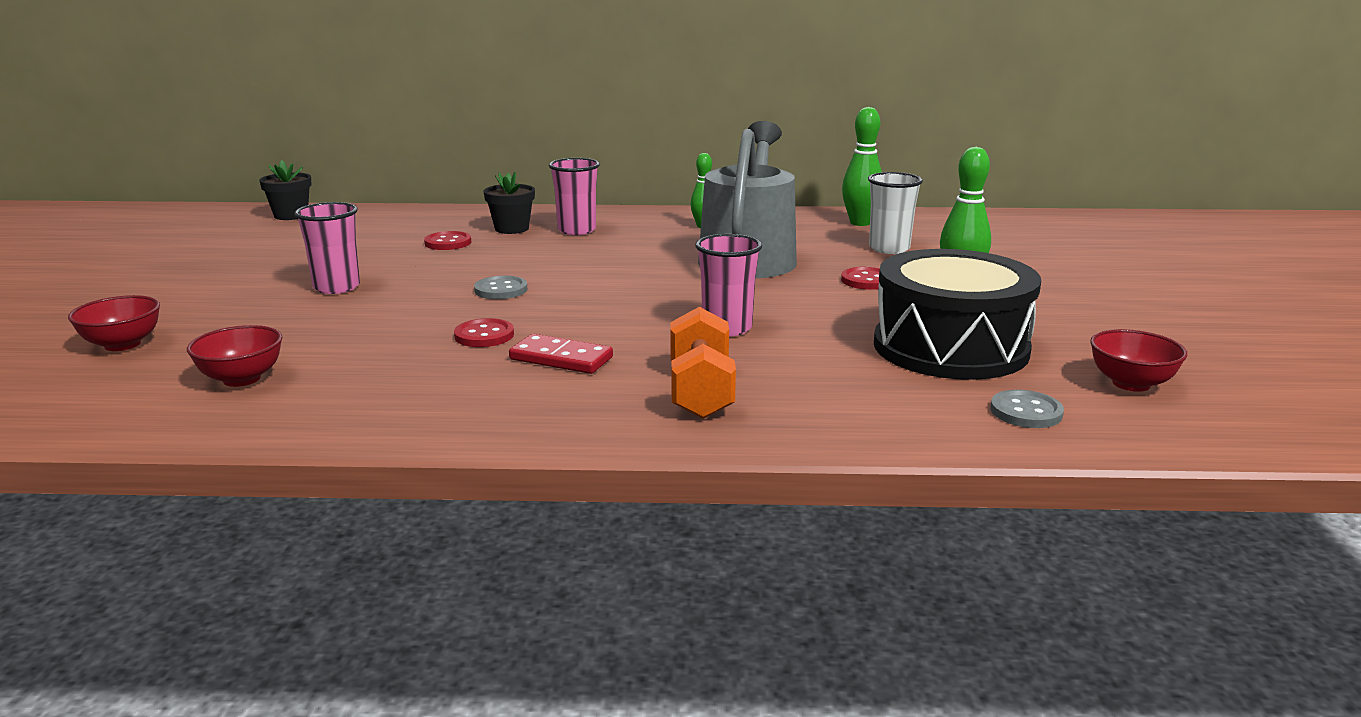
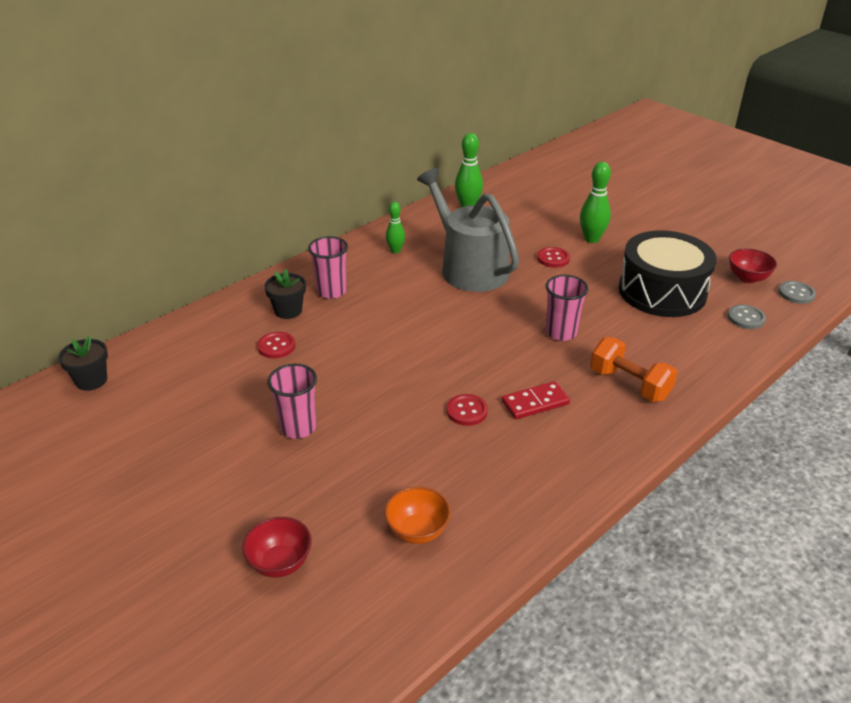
camera: 45 degrees left, 15 degrees up
(242, 379) = (417, 531): red bowl -> orange bowl
(501, 290) = (399, 370): grey button -> grey button (796, 293)
(889, 248) = (518, 225): white cup -> none

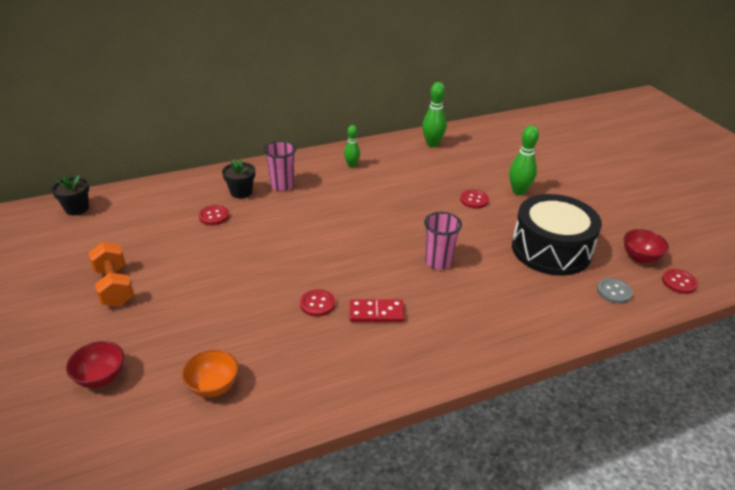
camera: 20 degrees right, 0 degrees up
(298, 427) = (185, 280): pink cup -> none
(469, 268) = (400, 192): grey watering can -> none
(629, 384) = (467, 320): orange dumbbell -> orange dumbbell (115, 287)
(796, 293) = (679, 282): grey button -> red button

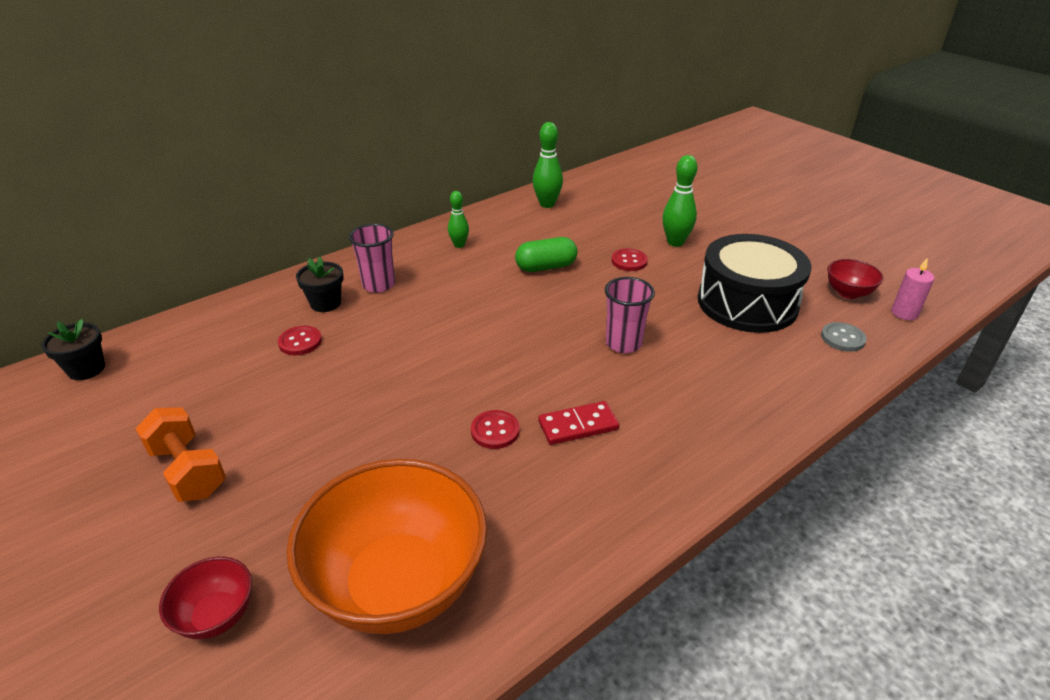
camera: 15 degrees left, 0 degrees up
(213, 386) = (398, 584): orange bowl -> orange bowl, size x2.24
(408, 193) = (546, 267): none -> green capsule
(679, 282) = (904, 313): red button -> pink candle

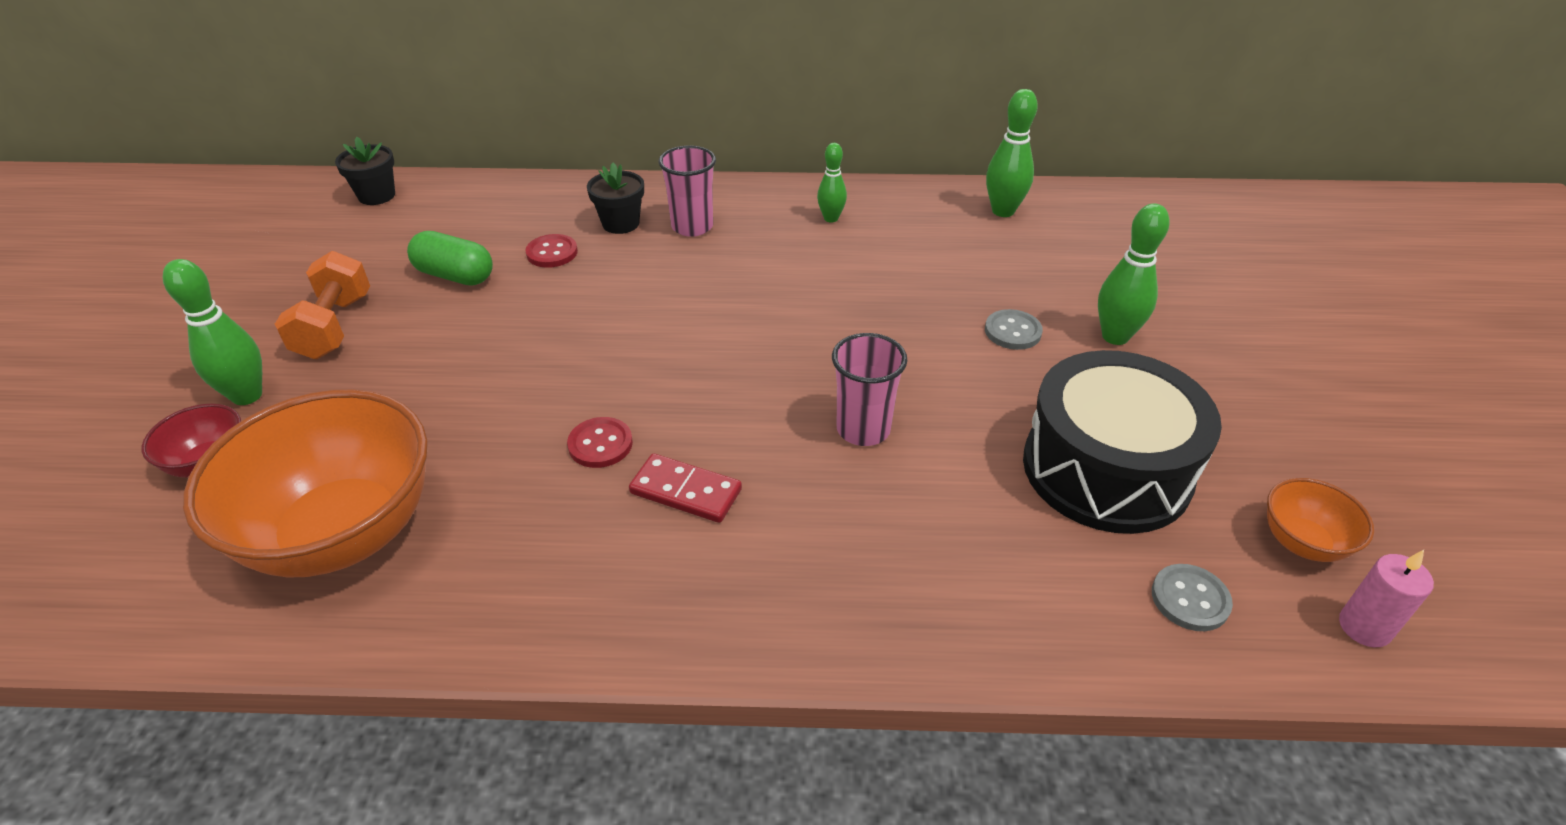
camera: 40 degrees right, 5 degrees up
(179, 555) = (247, 395): none -> green bowling pin
(546, 267) = (895, 290): green capsule -> green capsule (455, 276)
(629, 261) = (1012, 331): red button -> grey button
(848, 293) = (1302, 542): red bowl -> orange bowl

